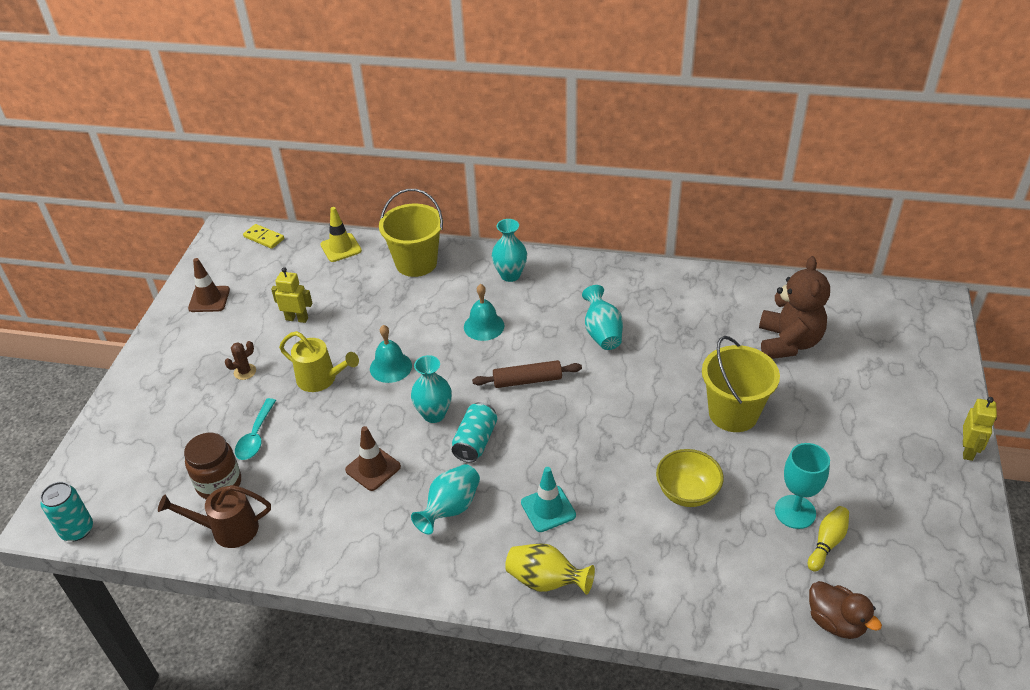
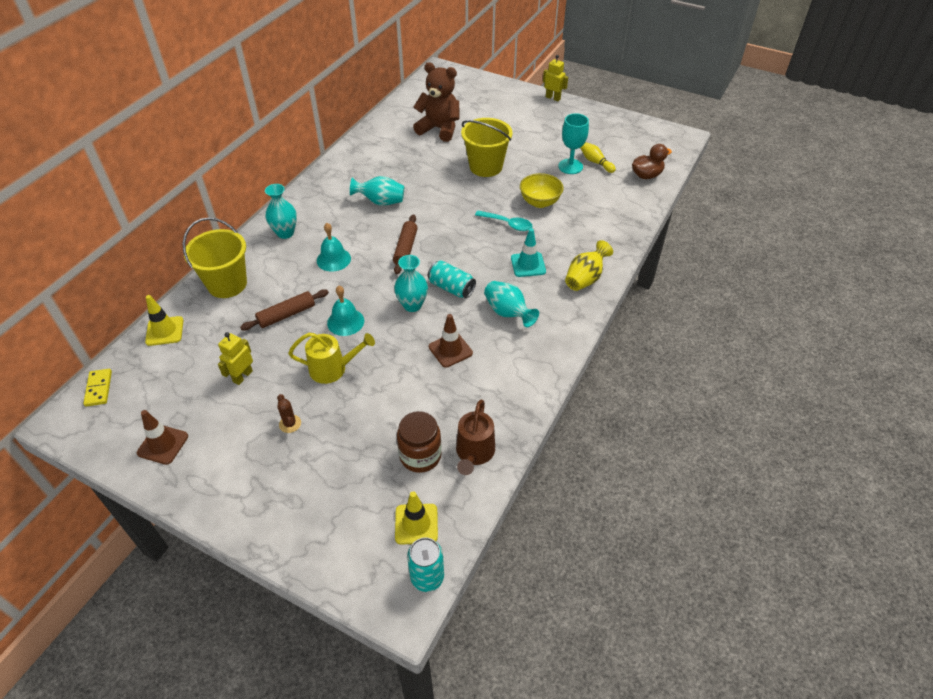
camera: 75 degrees left, 5 degrees up
(136, 504) = (416, 524): none -> yellow traffic cone
(256, 436) = (377, 423): turquoise spoon -> turquoise spoon (508, 224)
(264, 238) = (99, 388): yellow domino -> yellow domino turned 60 degrees counterclockwise
(321, 379) = (333, 369): yellow watering can -> yellow watering can turned 45 degrees clockwise
(387, 319) = (286, 315): none -> brown rolling pin

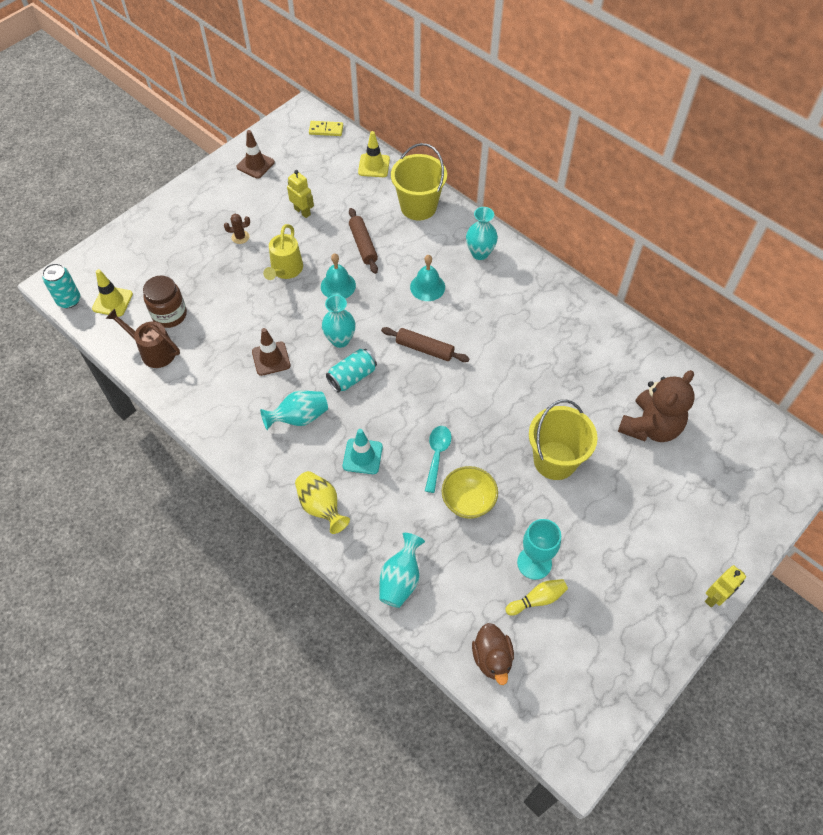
camera: 105 degrees right, 10 degrees up
(380, 202) = (510, 339): turquoise vase -> turquoise vase (401, 579)
(508, 224) = (437, 455): turquoise spoon -> turquoise spoon turned 150 degrees clockwise

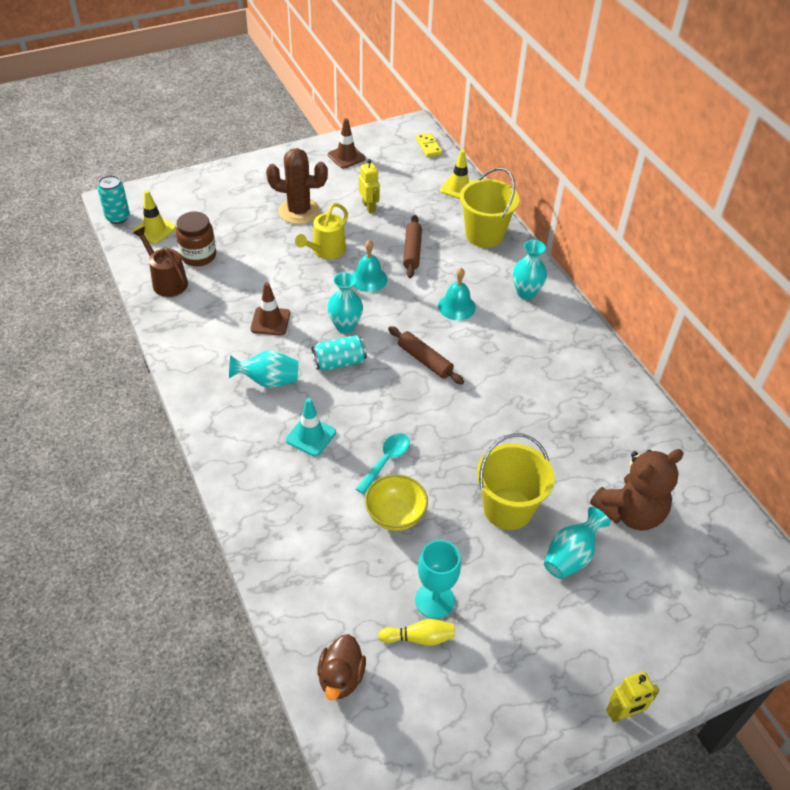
camera: 20 degrees right, 10 degrees down
(240, 237) = (299, 211): brown cactus -> brown cactus, size x2.27
(321, 507) = (245, 468): yellow vase -> none
(326, 130) = (428, 146): yellow domino -> yellow domino turned 45 degrees clockwise
(401, 579) = (287, 563): turquoise vase -> turquoise vase (570, 556)

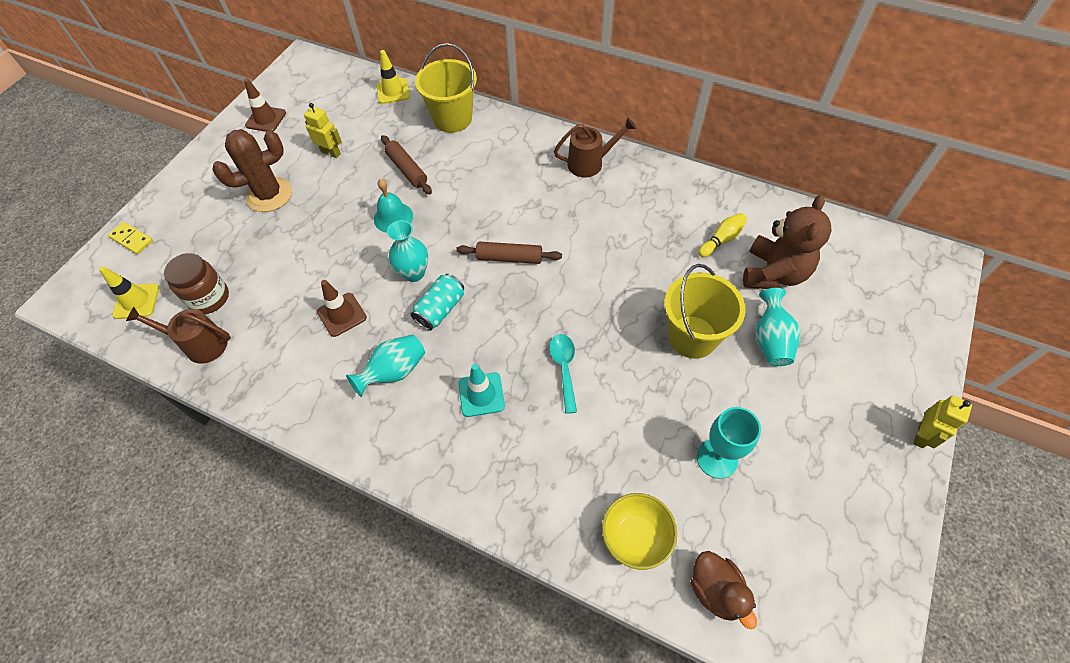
camera: 35 degrees left, 10 degrees up
(118, 217) = (82, 314): turquoise can -> none
(325, 251) = (330, 216): yellow watering can -> none
(395, 515) = (617, 410): yellow bowl -> yellow bowl (635, 537)
(419, 638) = (737, 501): yellow bowling pin -> yellow bowling pin (721, 239)
(428, 146) = (332, 69): yellow domino -> yellow domino (131, 239)
(456, 306) = (490, 194): turquoise bell -> none
(526, 293) = (532, 147): turquoise vase -> none
(562, 333) = (590, 163): none -> brown watering can

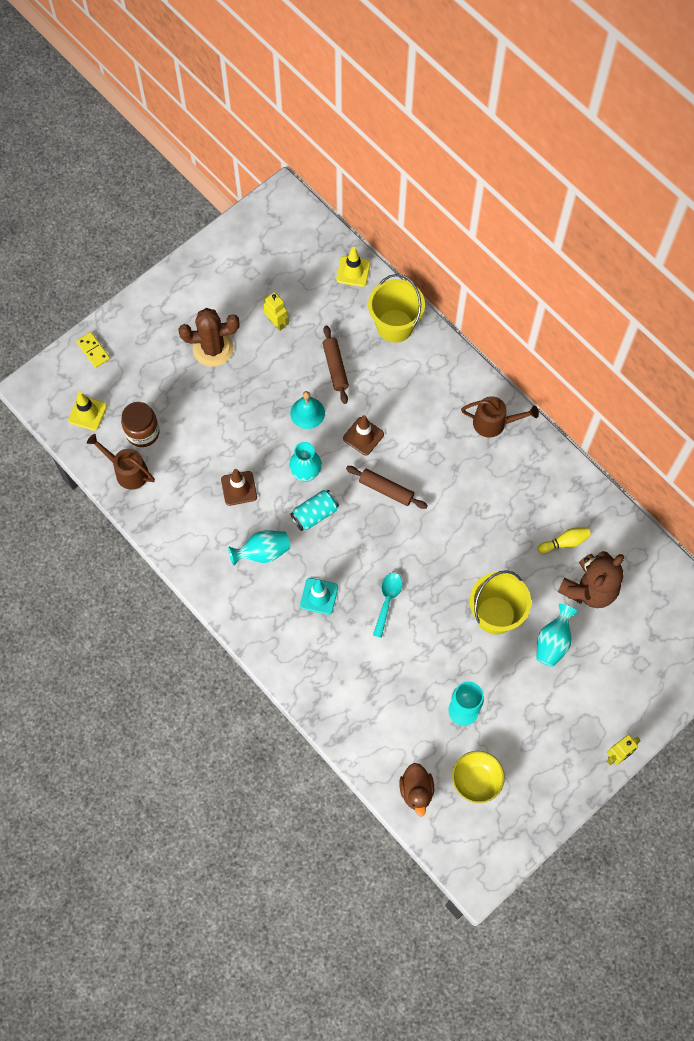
camera: 20 degrees right, 10 degrees up
(266, 119) = (231, 261): brown traffic cone -> brown traffic cone (363, 436)
(635, 537) = (381, 738): yellow bowl -> yellow bowl (476, 780)

